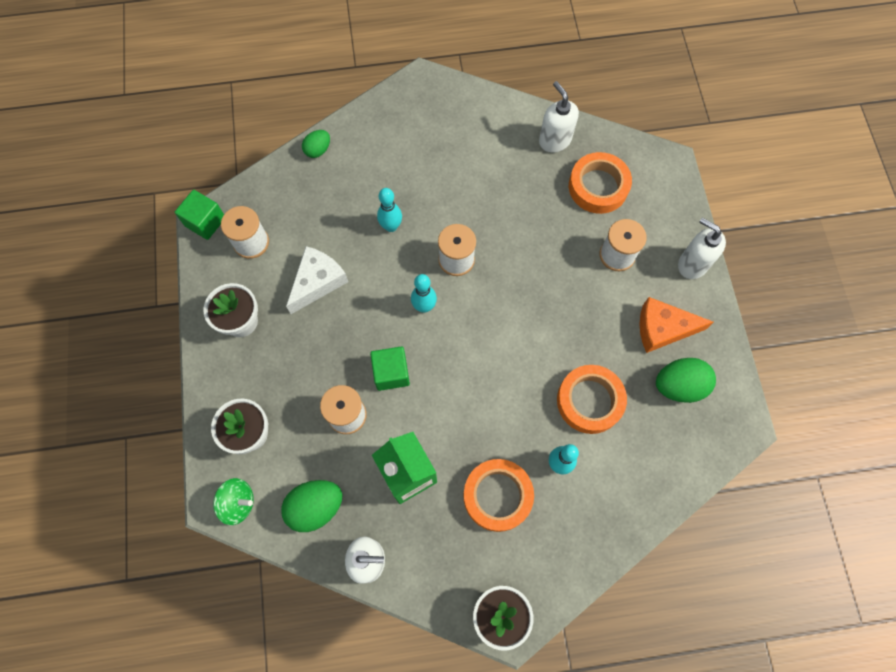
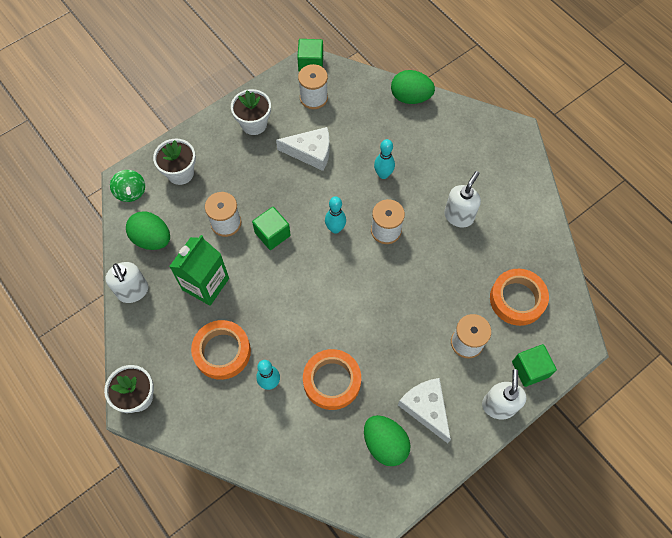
camera: 60 degrees right, 5 degrees down
(318, 150) = (410, 97): green egg -> green egg, size x1.67
(554, 140) = (534, 247): white soap dispenser -> white soap dispenser (459, 216)
(663, 329) = (426, 408): orange cheese -> white cheese
(672, 217) = (530, 369): none -> green cube

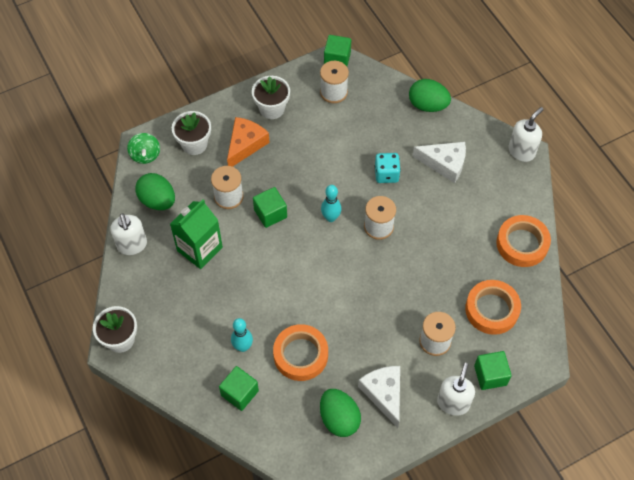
camera: 10 degrees right, 5 degrees down
(222, 351) = (204, 312): orange tape -> orange tape (522, 244)
(233, 165) = (245, 145): none -> orange cheese
(275, 434) = (239, 393): none -> green cube
(311, 152) = (321, 143): white cheese -> white cheese (444, 164)
(383, 174) = (386, 174): turquoise bowling pin -> turquoise dice
(459, 216) = (451, 224): white soap dispenser -> white soap dispenser (521, 151)

